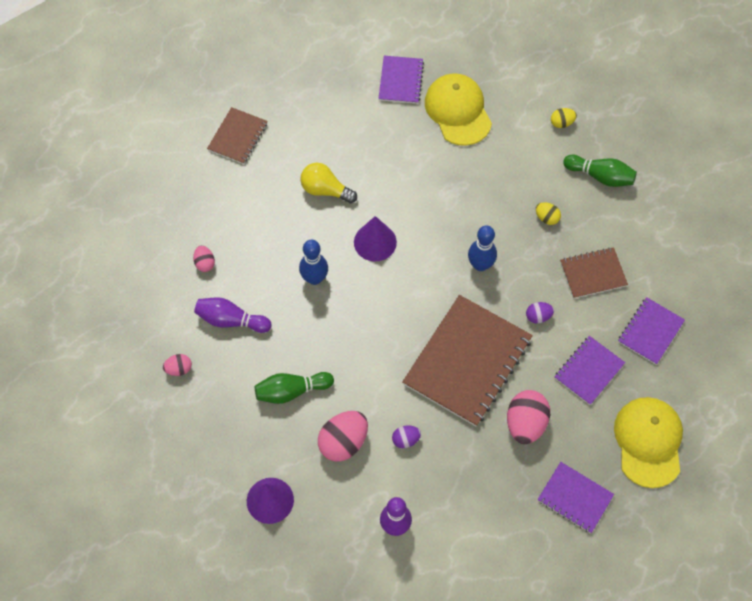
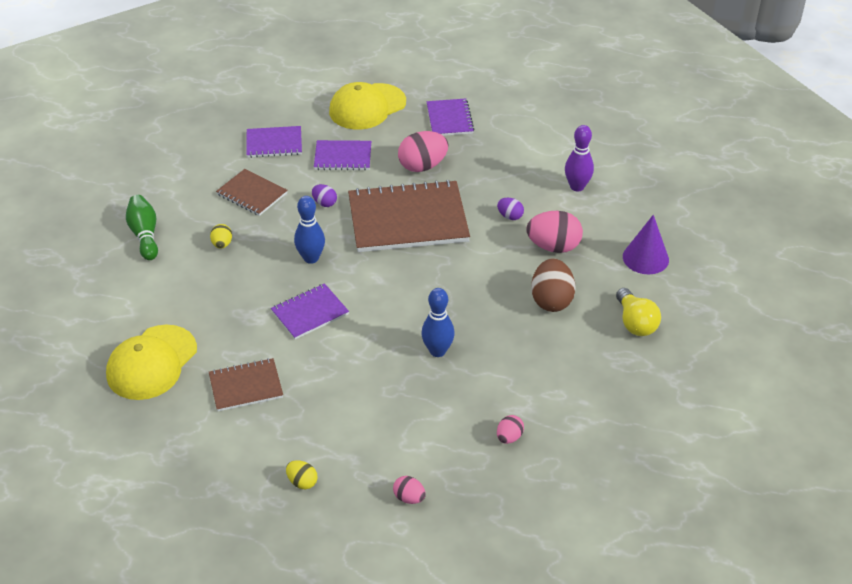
camera: 130 degrees left, 20 degrees down
(179, 369) = (621, 382): pink egg -> pink egg (409, 498)
(231, 320) = (539, 379): purple bowling pin -> none
(237, 137) = (345, 515): brown notebook -> brown notebook (246, 386)
(292, 391) = (551, 300): green bowling pin -> brown egg
(325, 190) = (339, 402): yellow light bulb -> yellow light bulb (635, 323)
(375, 242) = (358, 334): purple cone -> none
(401, 81) = (150, 427): purple notebook -> purple notebook (310, 313)
(561, 123) = (103, 286): yellow egg -> yellow egg (302, 482)

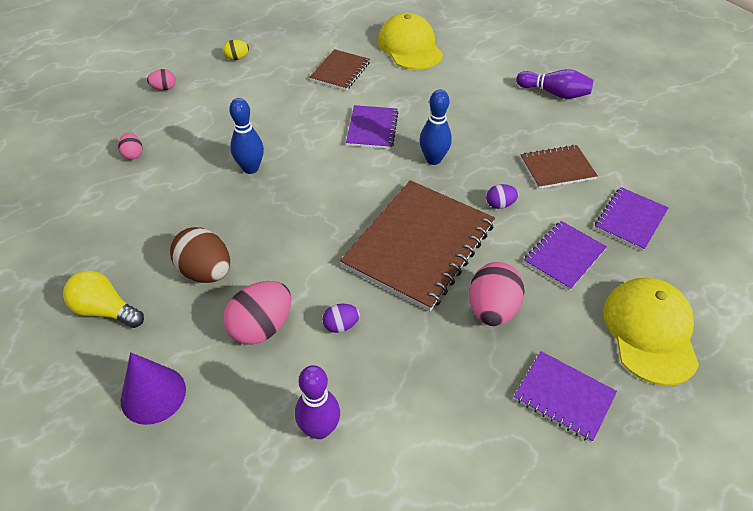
camera: 130 degrees right, 5 degrees up
(145, 235) = (554, 93): green bowling pin -> purple bowling pin
(222, 244) = (502, 123): yellow egg -> none

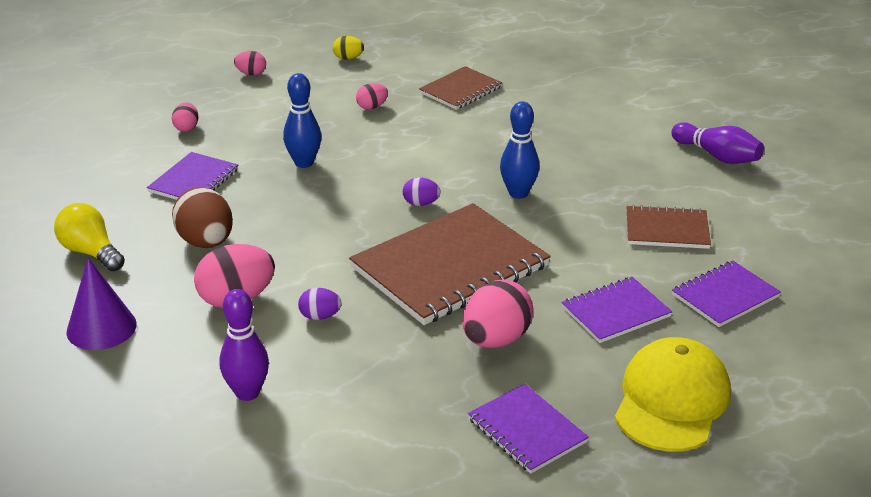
camera: 20 degrees right, 15 degrees down
(279, 101) = (372, 107): none -> pink egg
(372, 128) = (464, 151): purple notebook -> purple notebook (194, 181)
(410, 47) = (562, 79): yellow cap -> none
(500, 204) = (570, 250): purple egg -> purple egg (421, 203)

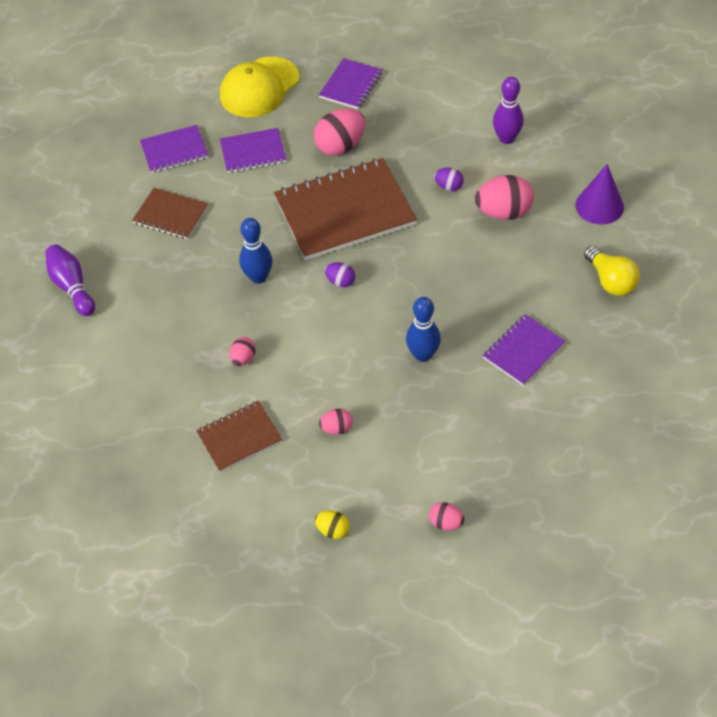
camera: 160 degrees left, 20 degrees up
(186, 128) = (524, 434): pink egg -> pink egg (243, 358)
(206, 242) = (520, 273): brown egg -> none
(527, 430) = (351, 85): purple notebook -> purple notebook turned 45 degrees clockwise

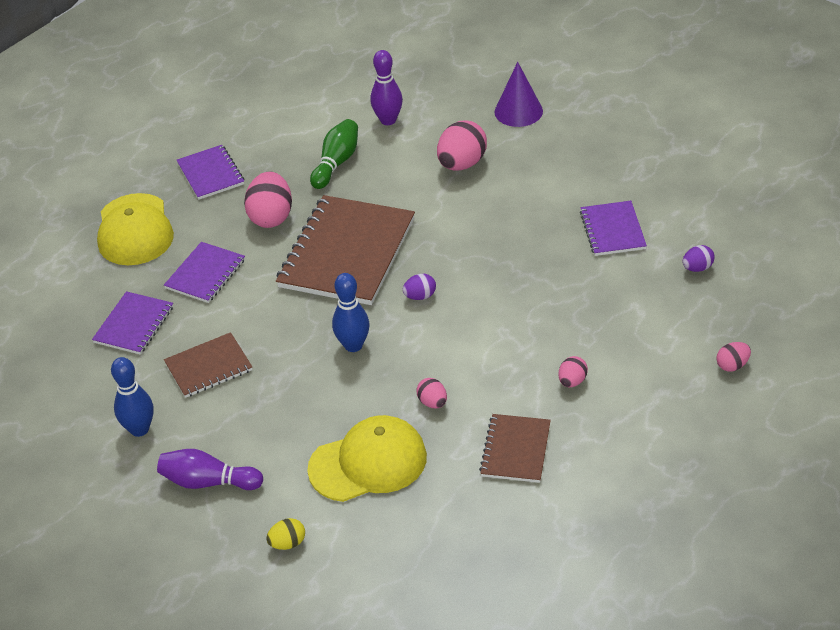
camera: 50 degrees left, 10 degrees down
(157, 360) = (368, 463): none -> yellow cap
(333, 530) = (673, 439): yellow egg -> yellow egg (288, 543)
(423, 355) = (553, 288): blue bowling pin -> blue bowling pin (139, 429)
(430, 142) = (336, 163): none -> green bowling pin
(448, 186) = (397, 179): purple egg -> purple egg (697, 268)
(610, 281) = (597, 147): yellow light bulb -> none

